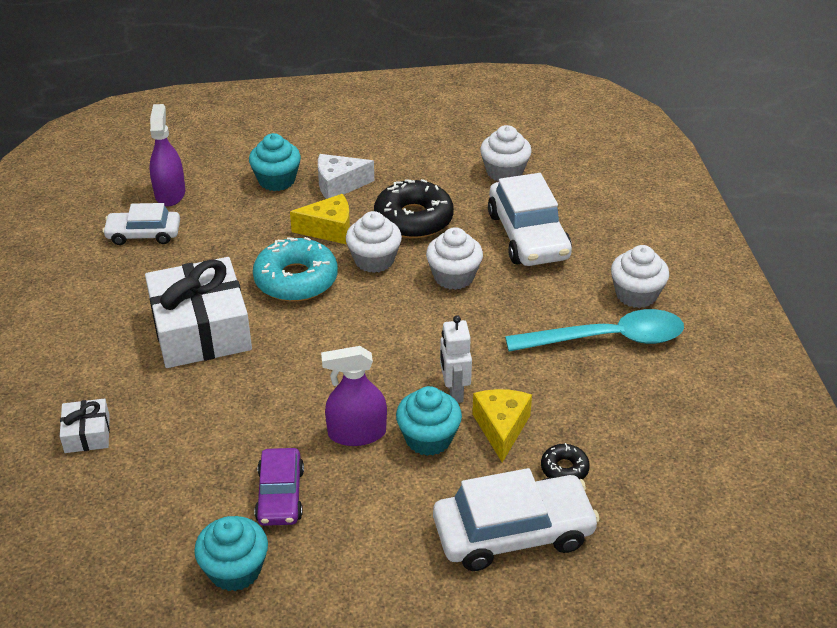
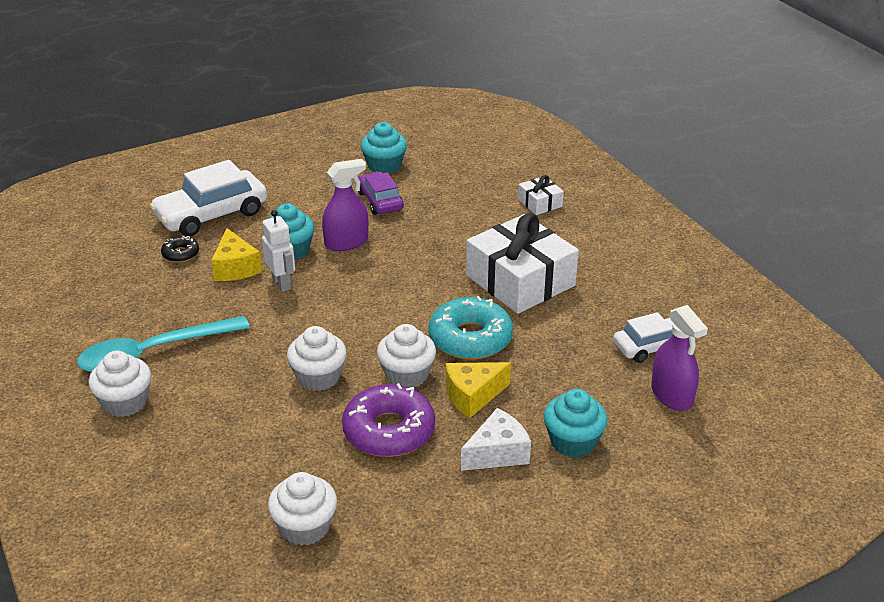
camera: 160 degrees right, 5 degrees down
(413, 219) = (389, 431): black donut -> purple donut
(528, 235) = (252, 442): white car -> none

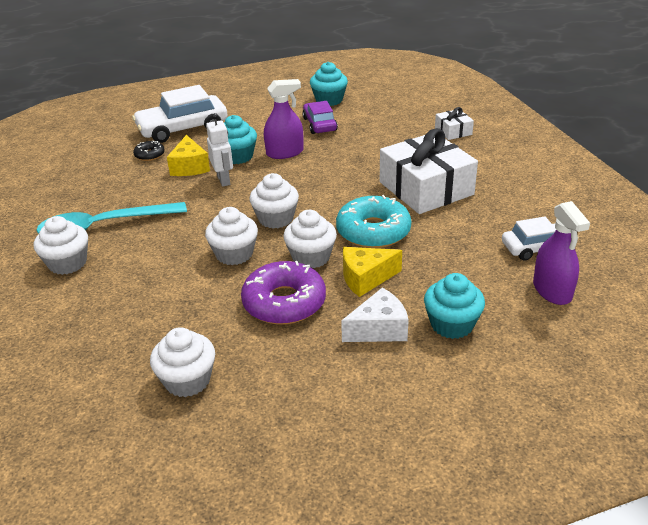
camera: 10 degrees right, 0 degrees up
(356, 330) = (276, 218): none -> white cupcake

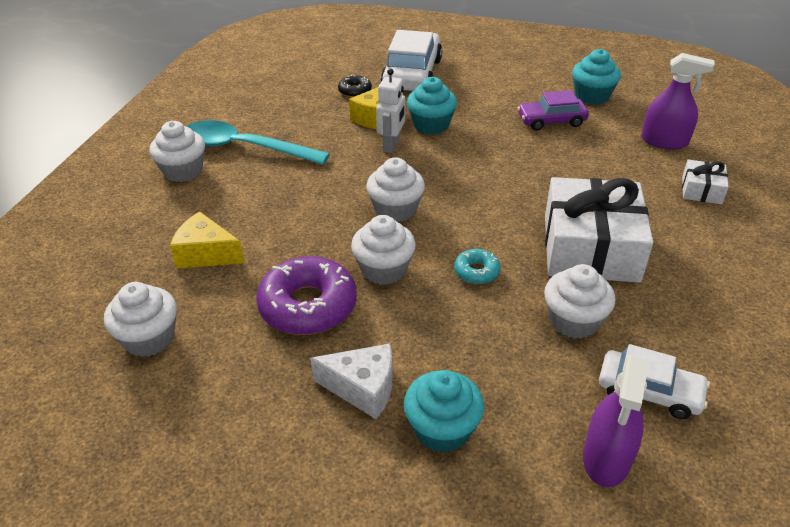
camera: 35 degrees right, 5 degrees up
(182, 128) = (412, 74): white car -> white car turned 90 degrees clockwise
(234, 254) = (319, 229): white cupcake -> white cupcake (573, 321)
(284, 153) = (481, 139): purple spray bottle -> purple spray bottle (664, 141)
(319, 124) = (551, 121): purple car -> purple car turned 120 degrees counterclockwise
(366, 278) = (411, 322): yellow cheese -> yellow cheese (206, 254)
(373, 231) = (476, 272): turquoise donut -> turquoise donut, size x0.49

